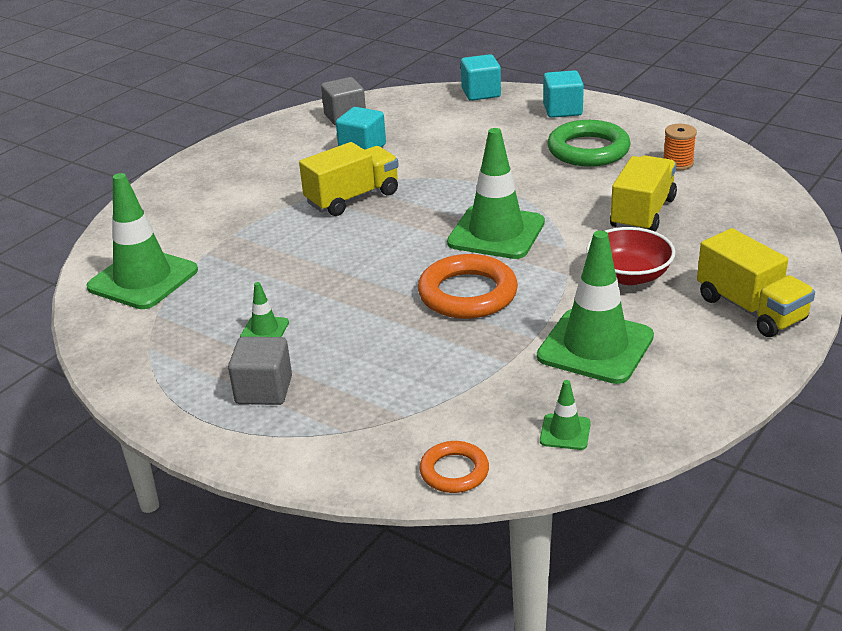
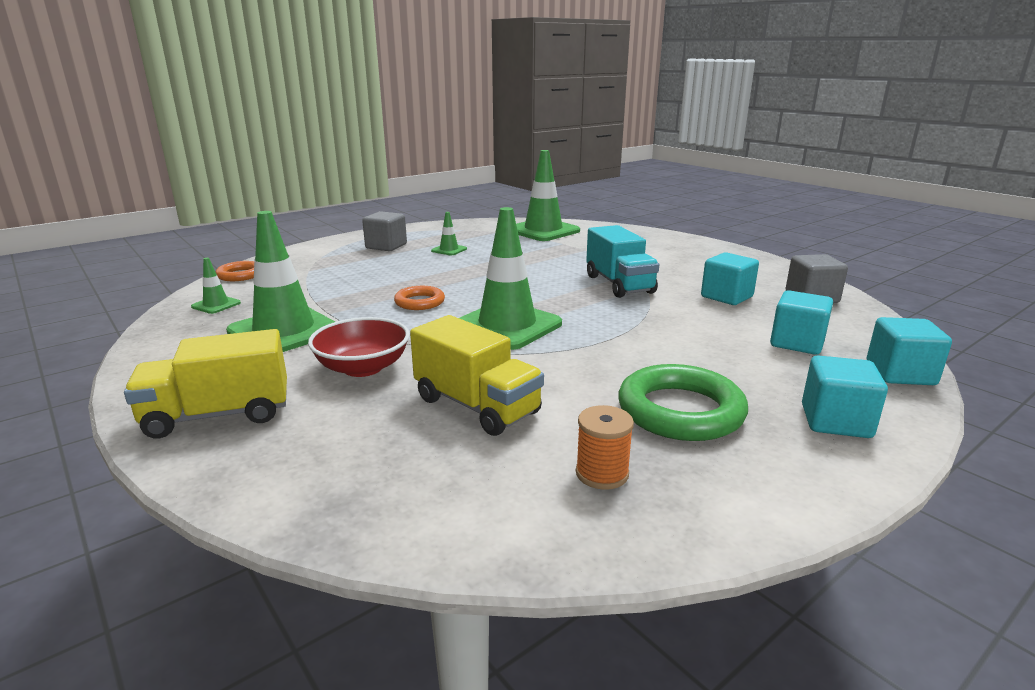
camera: 105 degrees right, 10 degrees down
(352, 198) = (619, 284): yellow truck -> turquoise truck
(451, 121) = (797, 343): none -> turquoise cube
(467, 294) = (419, 302): orange ring -> orange ring, size x0.57

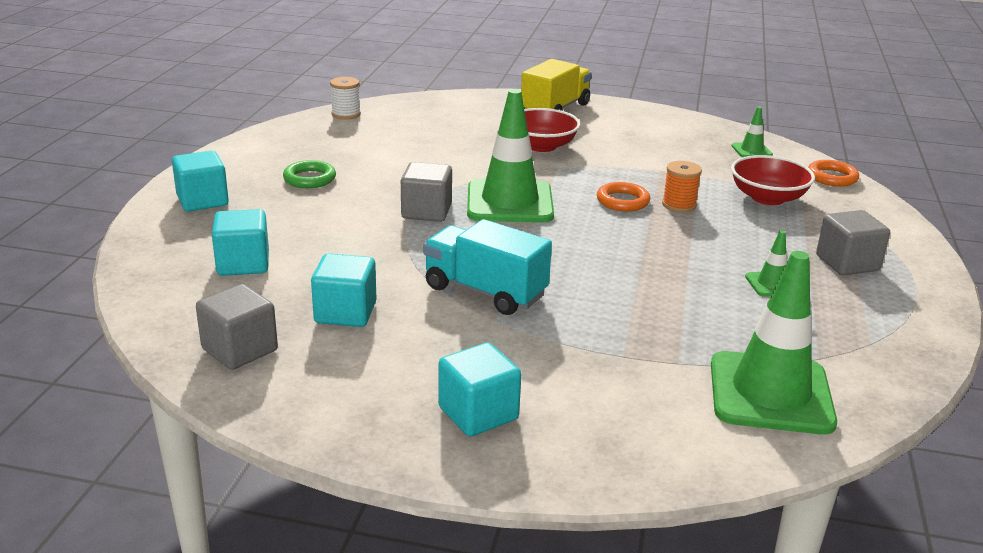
camera: 140 degrees right, 5 degrees up
(284, 331) = (648, 149): green traffic cone -> none
(321, 277) = (767, 198): none -> red bowl
(476, 406) = (435, 147): yellow truck -> none
(510, 534) = (346, 114): none -> white spool
(591, 339) = (426, 211): none -> grey cube
(602, 473) = (328, 140): orange spool -> orange spool (679, 205)
(680, 411) = (309, 179): green ring -> green ring, size x0.57
(900, 374) = (146, 256): turquoise cube -> turquoise cube (478, 413)

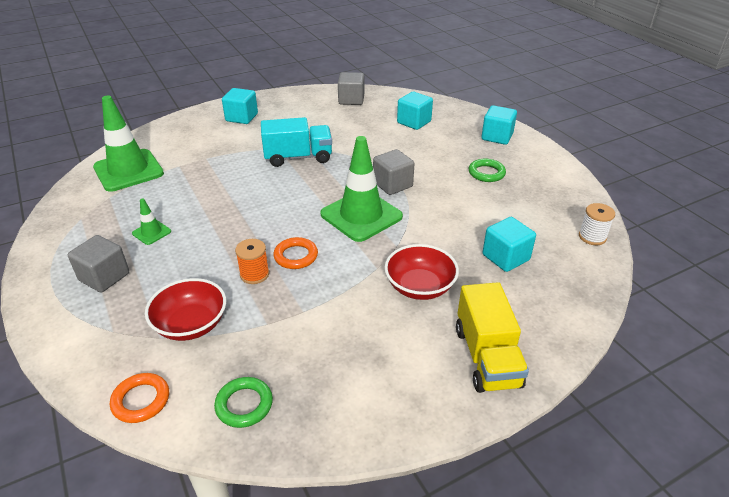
camera: 140 degrees right, 10 degrees up
(345, 312) = (339, 124): turquoise cube -> turquoise cube (505, 257)
(751, 150) = (244, 405): green traffic cone -> green ring

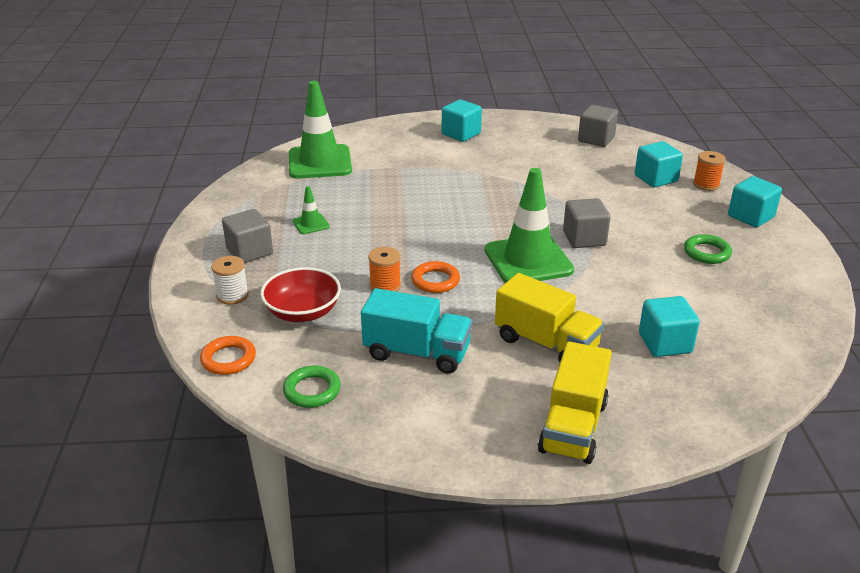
camera: 25 degrees right, 5 degrees down
(298, 157) = (497, 187): turquoise truck -> turquoise truck (417, 353)
(420, 286) = (546, 343): red bowl -> yellow truck
(451, 119) = (706, 185): none -> orange spool
(592, 237) = (791, 351): white spool -> white spool (232, 295)

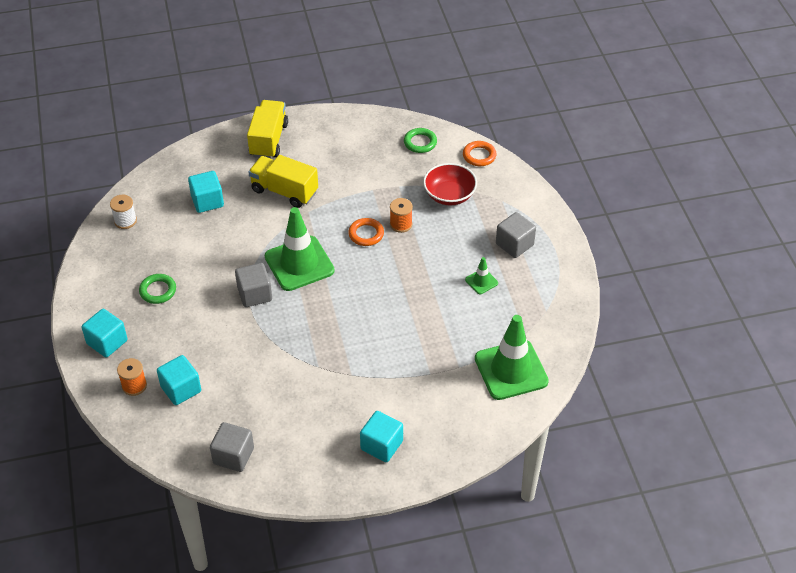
camera: 170 degrees right, 15 degrees up
(232, 295) = (504, 202): white spool -> white spool (125, 221)
(417, 353) = (365, 174): turquoise truck -> none

